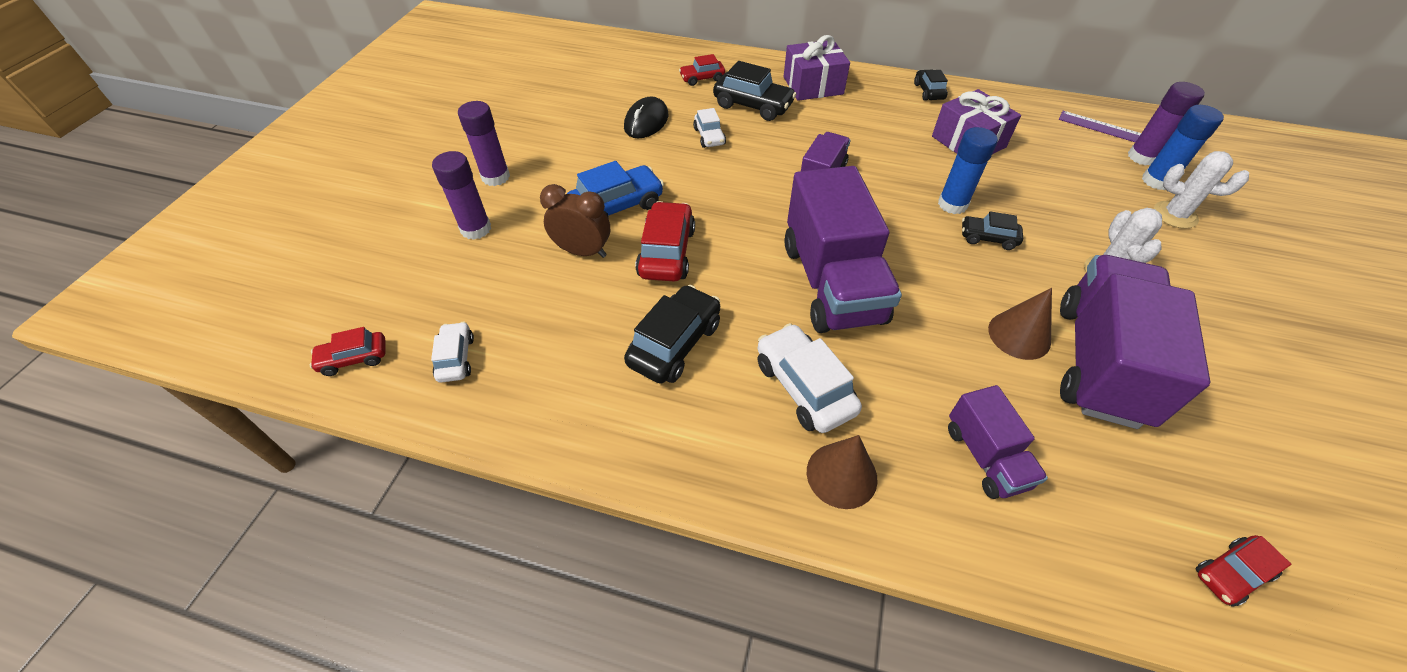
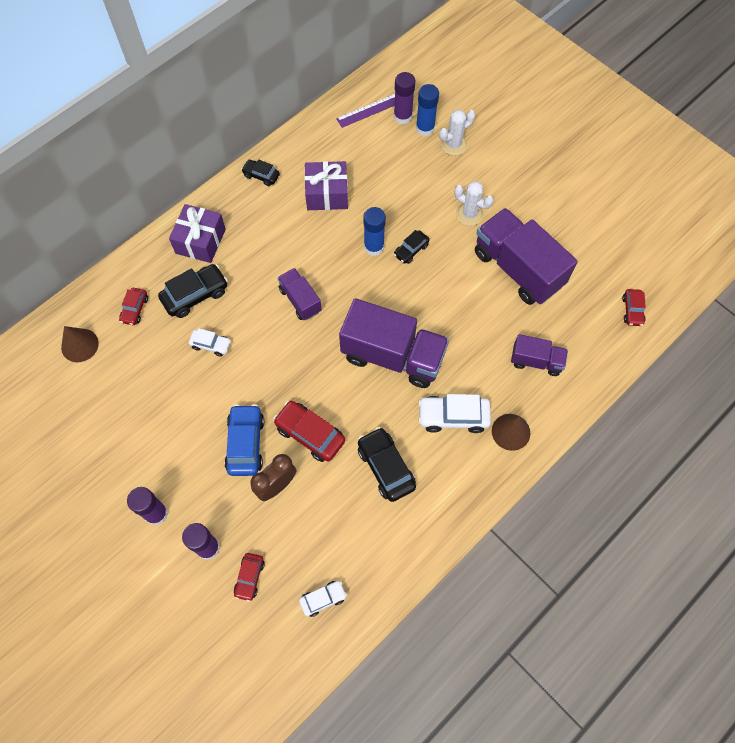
camera: 60 degrees left, 15 degrees up
(354, 358) = (286, 663): red car -> red car (249, 578)
(456, 358) = (323, 599): white car -> white car turned 135 degrees clockwise
(646, 122) = (162, 378): black mouse -> none
(1019, 335) = (482, 290): brown cone -> brown cone (80, 345)

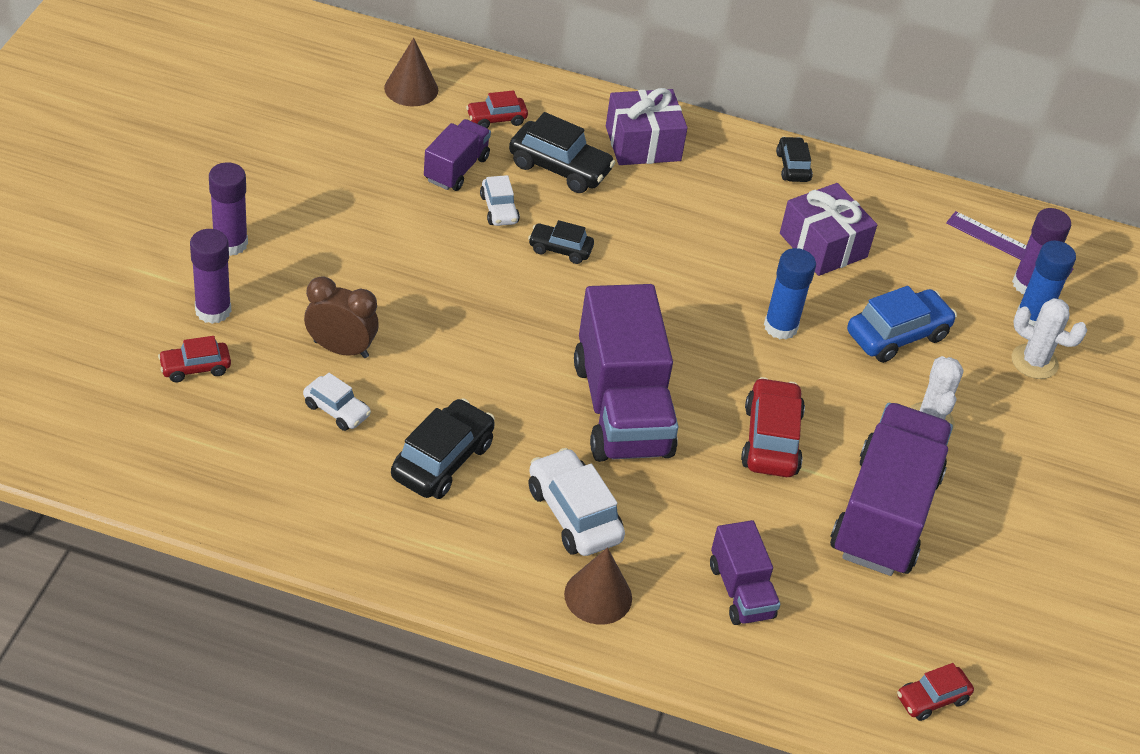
camera: 55 degrees right, 20 degrees down
(245, 444) = (380, 295): blue car -> blue car (897, 335)
(300, 300) = (633, 276): purple truck -> purple truck (456, 169)
(310, 434) = (438, 358): red car -> red car (771, 440)
(323, 599) = (207, 457): white car -> white car (336, 410)
(411, 250) = (810, 371): black car -> black car (560, 249)

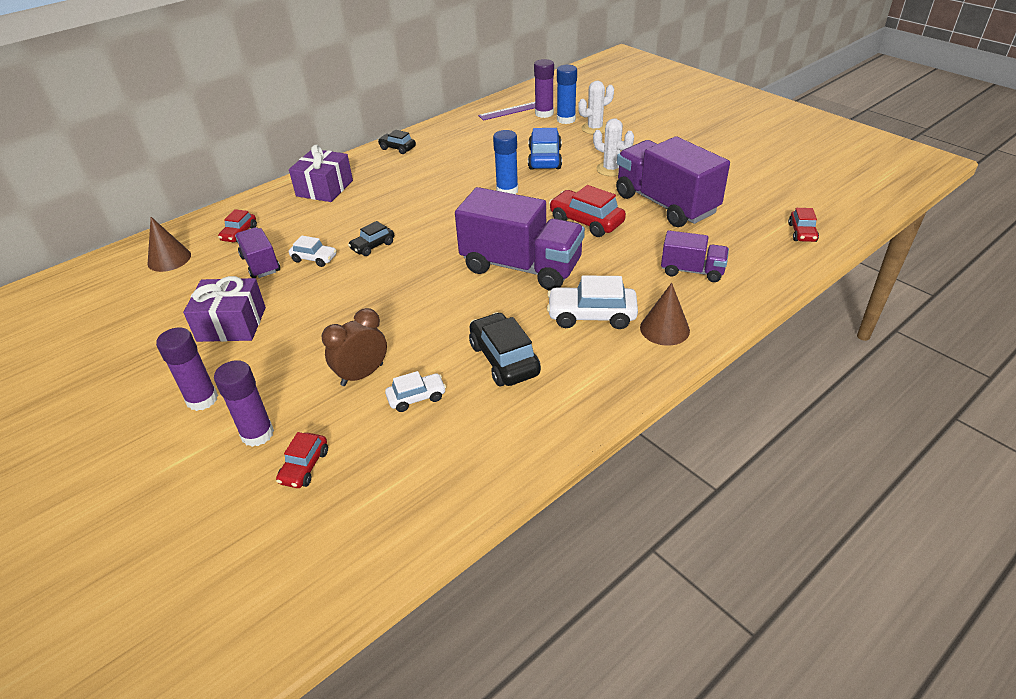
camera: 50 degrees left, 5 degrees down
(560, 168) = (308, 223): black car -> none
(823, 245) = (462, 158): purple gift -> purple gift (232, 324)

